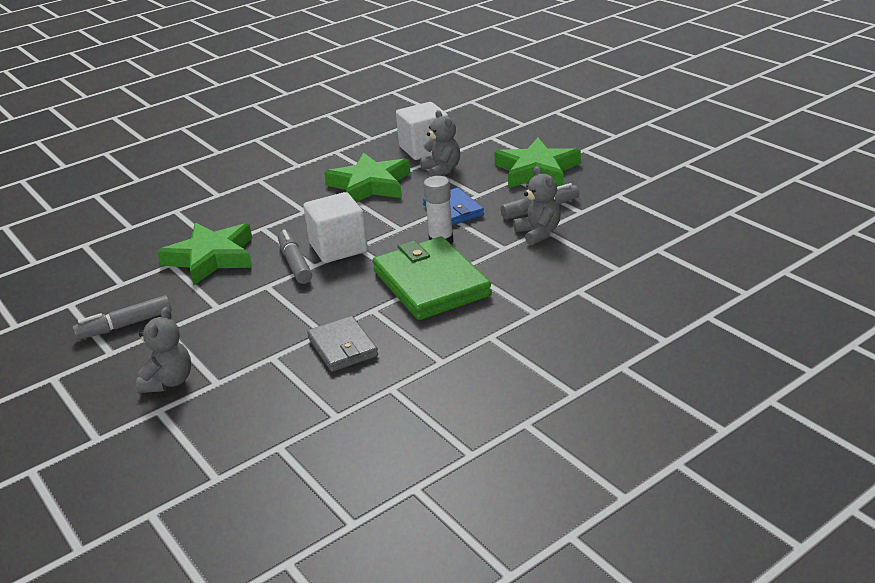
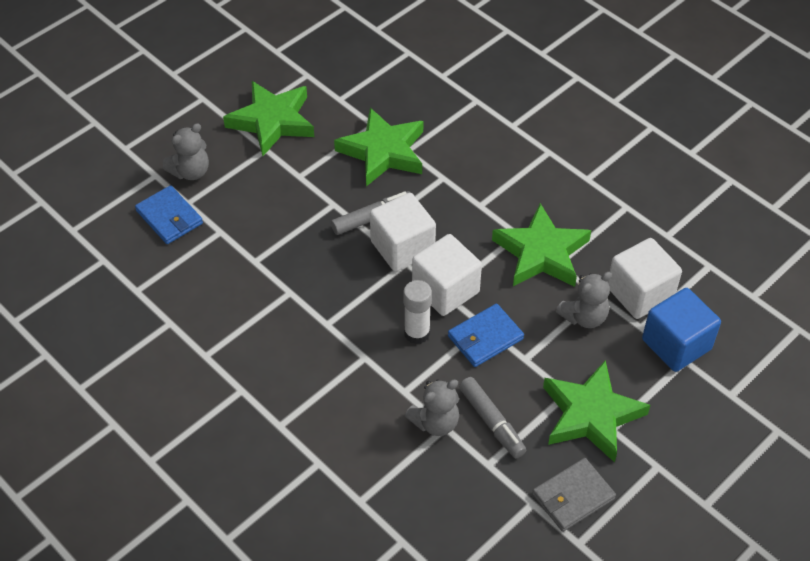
camera: 80 degrees right, 20 degrees up
(125, 325) = (272, 121): grey marker -> green star
(169, 382) = (190, 172): grey teddy bear -> grey teddy bear turned 45 degrees counterclockwise
(233, 395) = (169, 217): none -> blue wallet
(342, 347) = (231, 279): grey wallet -> grey wallet (573, 496)
(396, 227) = (445, 290): none -> white cube
(431, 283) = (334, 333): green wallet -> none
(476, 139) = (676, 344): none -> blue cube

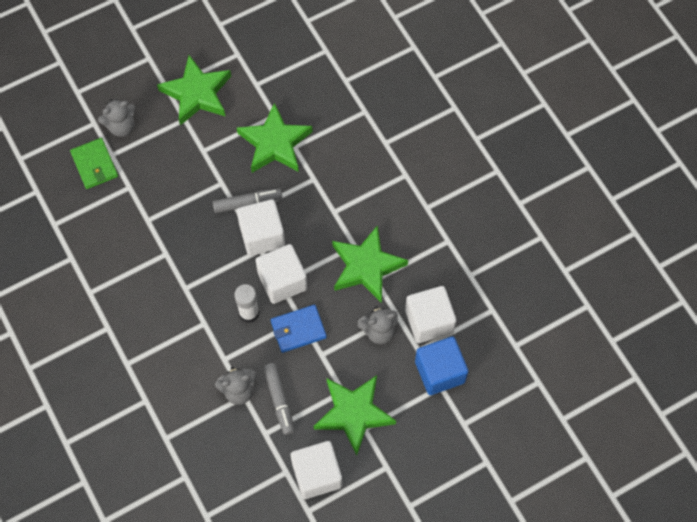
camera: 15 degrees right, 15 degrees up
(169, 217) = (94, 165): blue wallet -> green wallet
(573, 496) = (317, 474): grey wallet -> white cube

